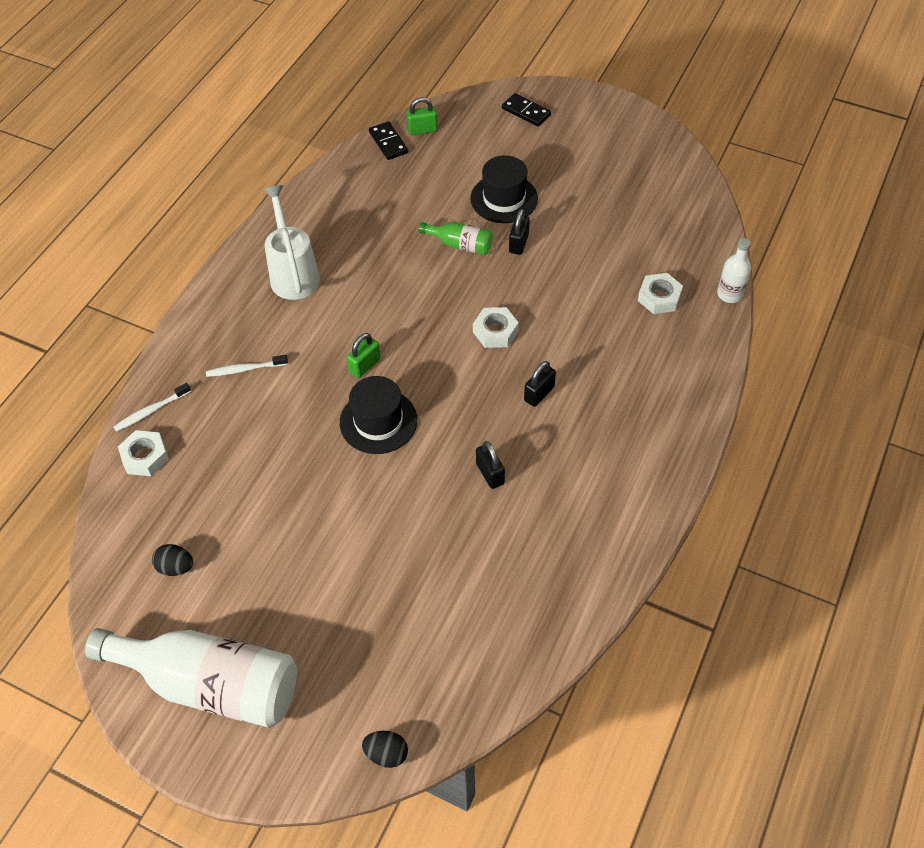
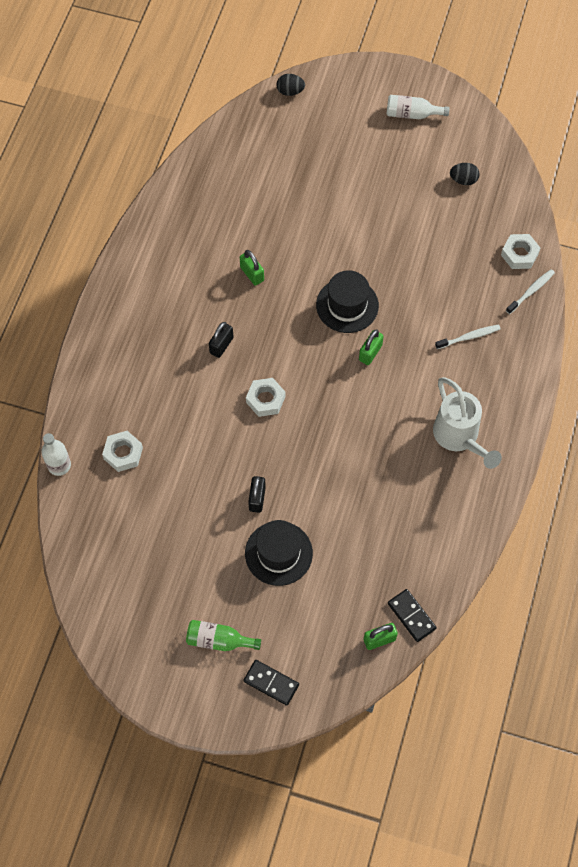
camera: 170 degrees right, 10 degrees up
(211, 684) = (412, 114): white bottle -> white bottle, size x0.46
(460, 245) = (312, 490): green bottle -> green bottle (218, 640)
(490, 474) = (252, 274): black padlock -> green padlock

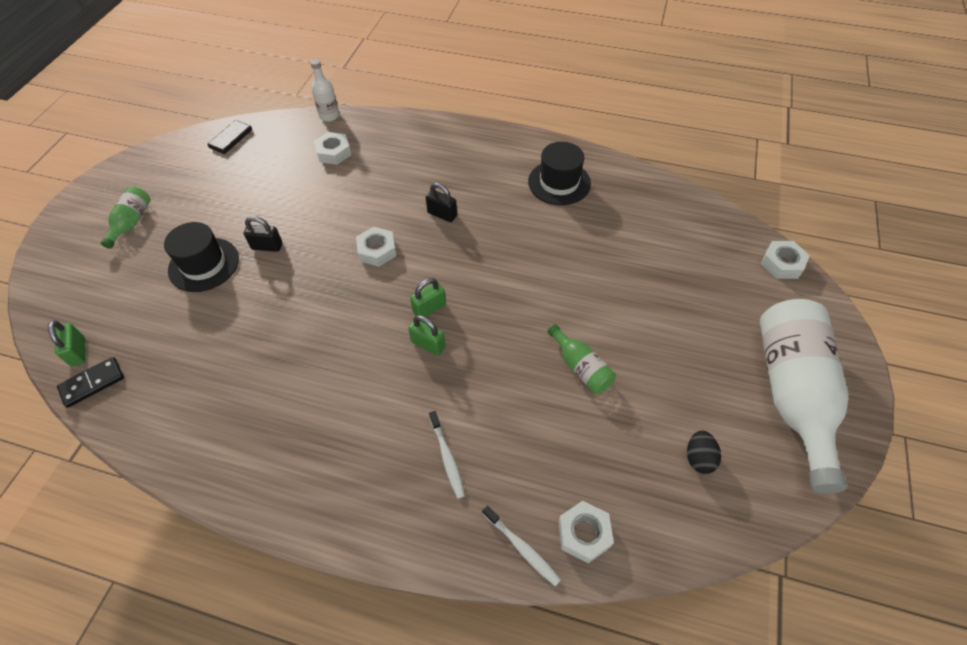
camera: 90 degrees right, 10 degrees down
(252, 274) = (528, 236): green padlock -> green padlock (429, 308)
(271, 683) = (73, 261): black domino -> black domino (231, 139)
(290, 91) = (782, 263): black egg -> white nut
(347, 305) = (492, 321): black hat -> black hat (559, 182)
(391, 244) = (580, 367): none -> green bottle
(412, 114) = (792, 394): white bottle -> white bottle, size x2.17
(459, 437) = (303, 440): white watering can -> none

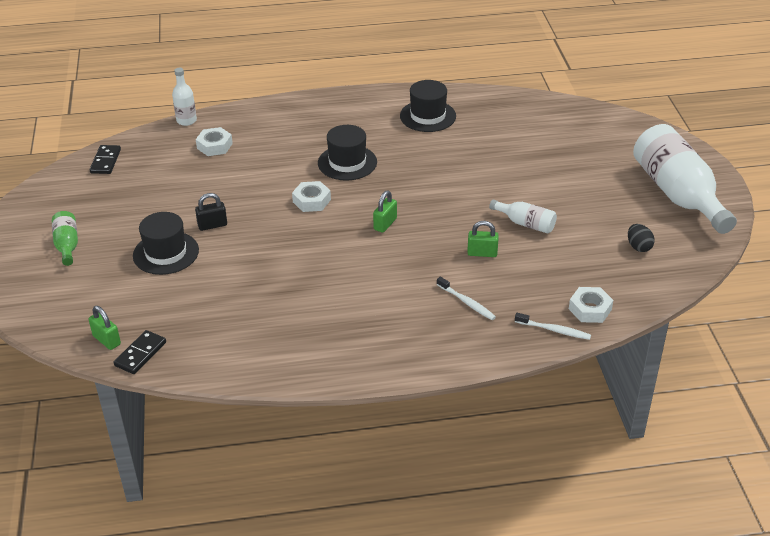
camera: 25 degrees left, 15 degrees down
(428, 344) = (401, 245): green padlock -> green padlock (482, 253)
(442, 214) = (347, 162): black padlock -> black hat
(580, 367) = (526, 224): green bottle -> white bottle
(782, 263) = (627, 122): white nut -> none

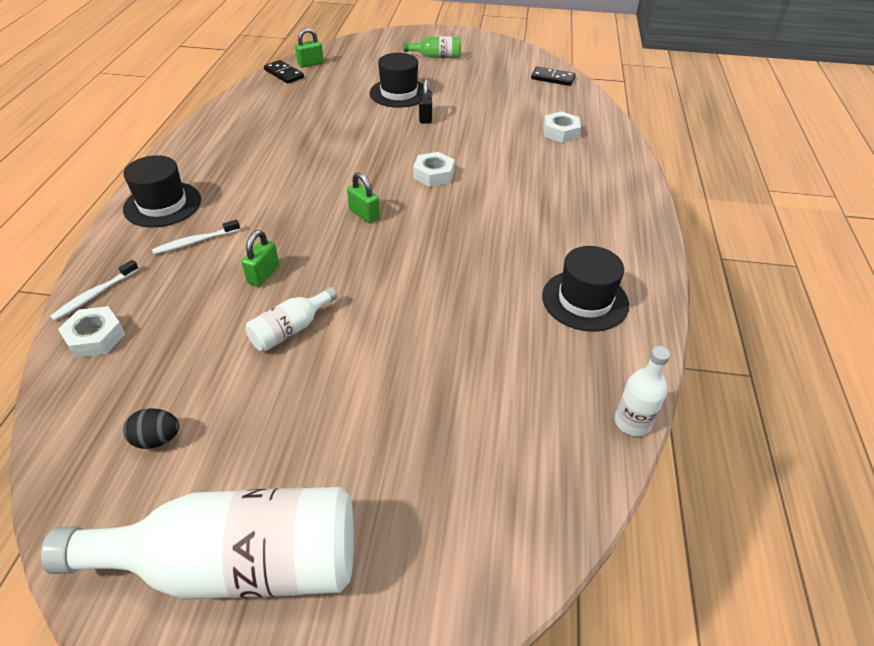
camera: 105 degrees right, 5 degrees up
(186, 121) = (614, 122): white bottle -> white bottle (632, 422)
(347, 162) = (495, 210): black hat -> black hat (162, 204)

